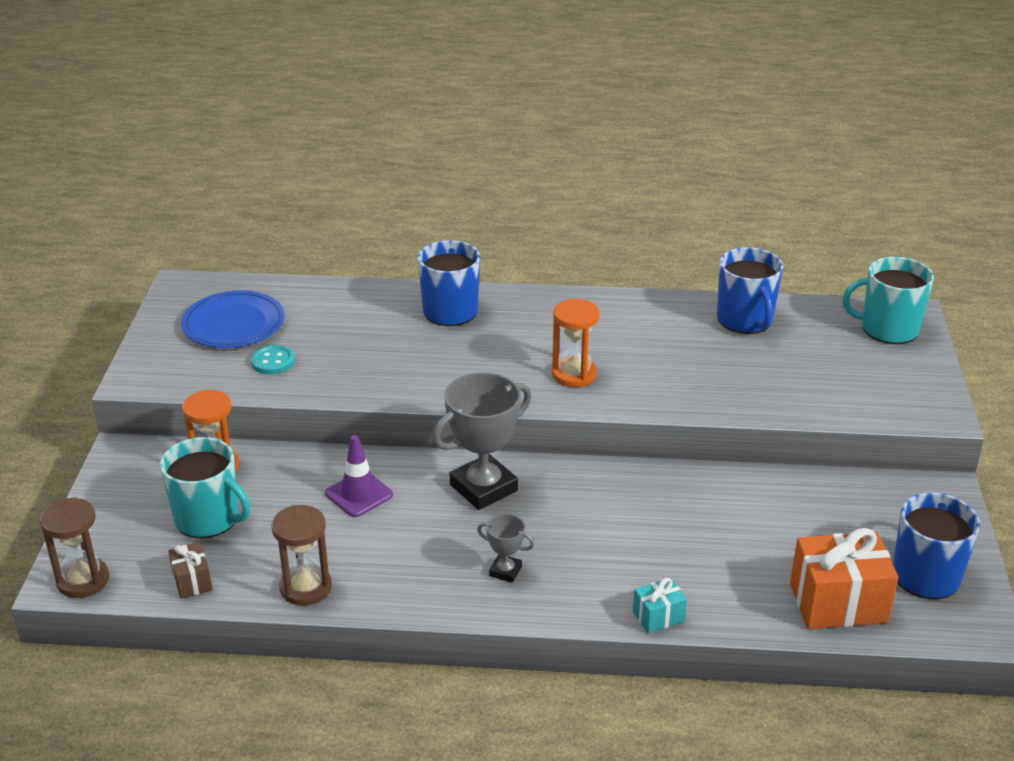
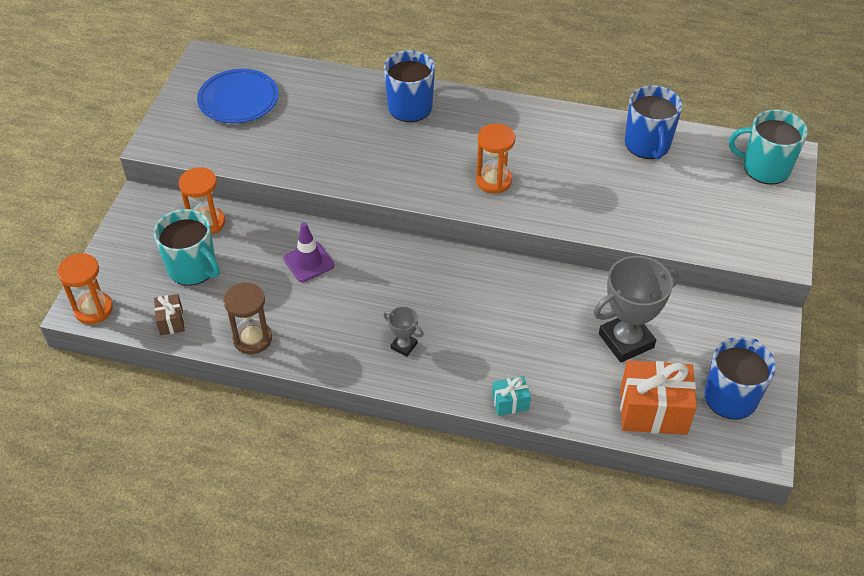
camera: 10 degrees right, 15 degrees up
(83, 580) = (93, 309): brown hourglass -> orange hourglass
(273, 361) = (261, 139): turquoise button -> none
(483, 488) = (404, 269): grey trophy -> grey trophy (626, 340)

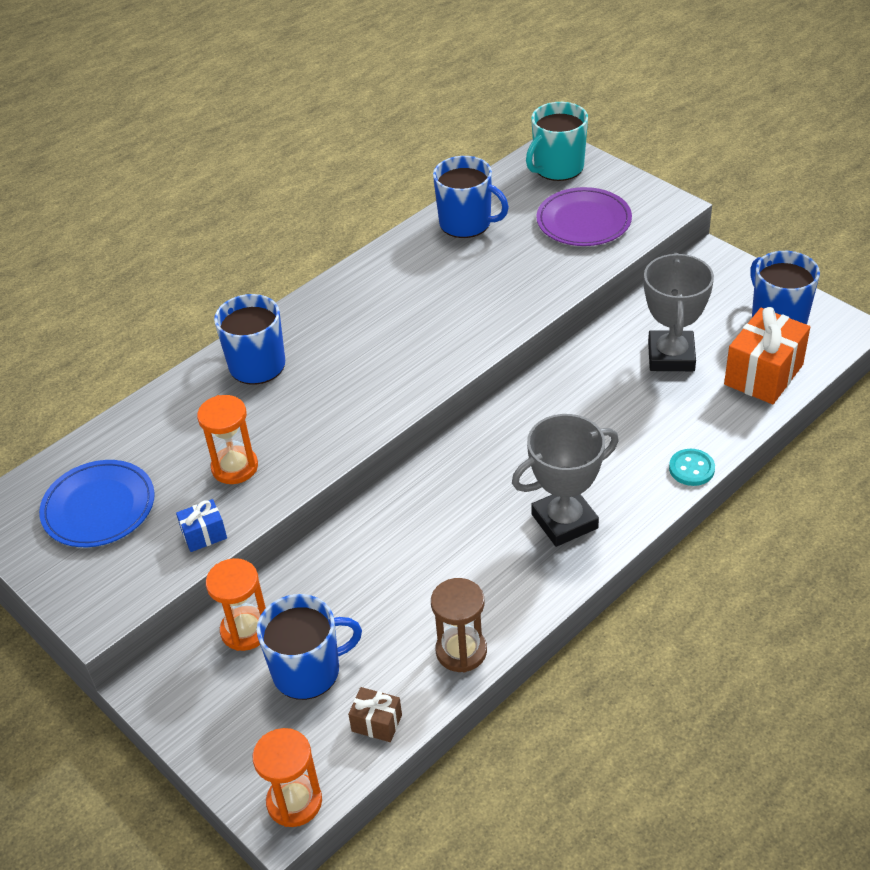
camera: 55 degrees left, 5 degrees down
(193, 268) = (308, 671): turquoise mug -> blue mug
(246, 157) = (204, 535): none -> blue gift
(308, 262) = (385, 556): purple traffic cone -> none
(404, 346) = (564, 521): grey trophy -> grey trophy, size x2.08
(493, 181) = (422, 345): orange hourglass -> orange hourglass (235, 467)
(510, 402) = (691, 469): turquoise gift -> turquoise button
(712, 211) = (583, 221): none -> purple plate

